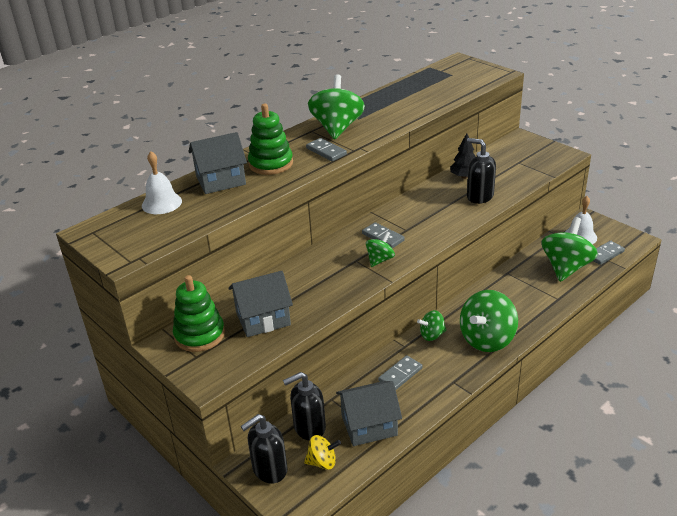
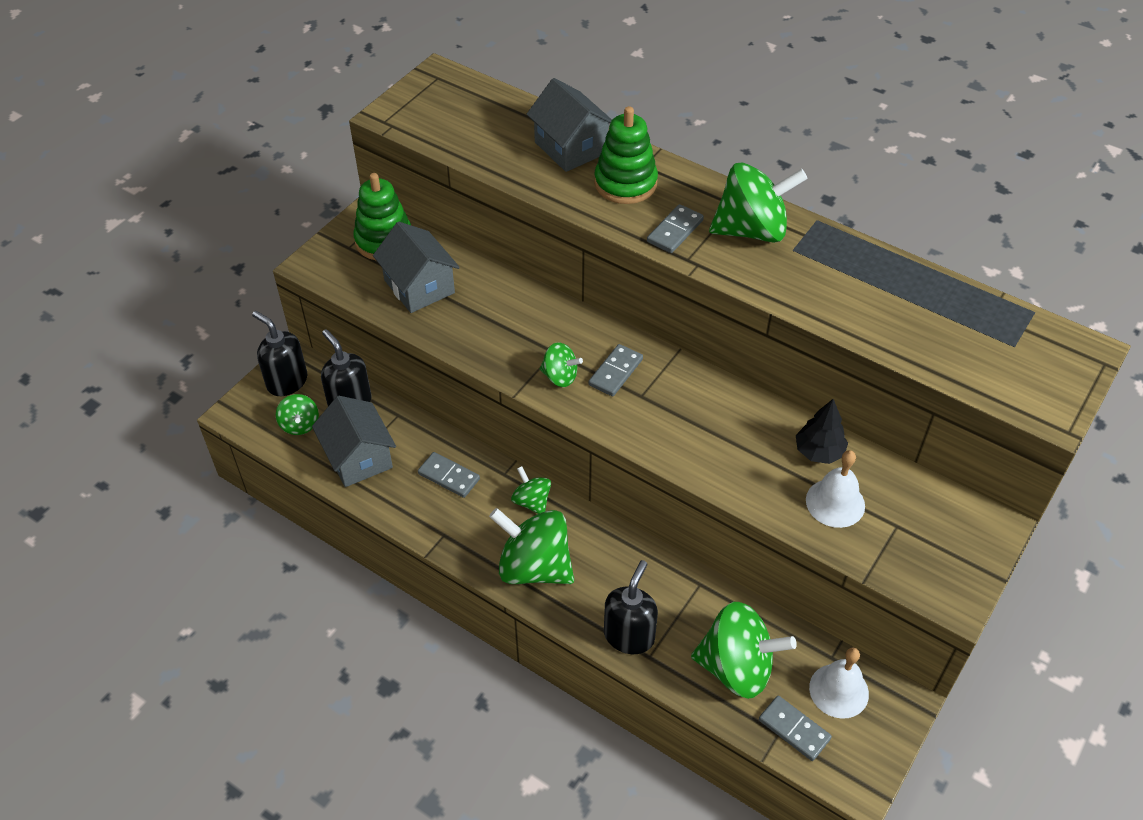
camera: 75 degrees right, 15 degrees up
(161, 203) = (507, 112): white bell -> white bell (835, 502)
(322, 462) = (300, 425): yellow spinning top -> green spinning top
(479, 196) = (761, 477): black soap dispenser -> black soap dispenser (629, 635)

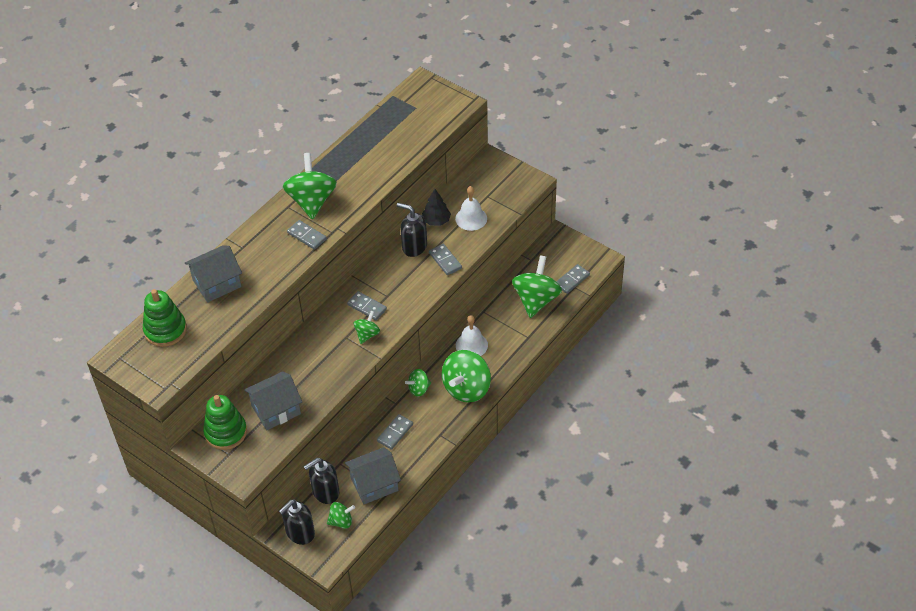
camera: 85 degrees left, 0 degrees up
(625, 183) = (258, 257): green stacking toy -> green stacking toy (165, 330)
(629, 635) = (515, 345): black soap dispenser -> black soap dispenser (414, 247)
(728, 469) = (445, 260): none -> grey domino
(839, 690) = (550, 259): white bell -> white bell (471, 345)

